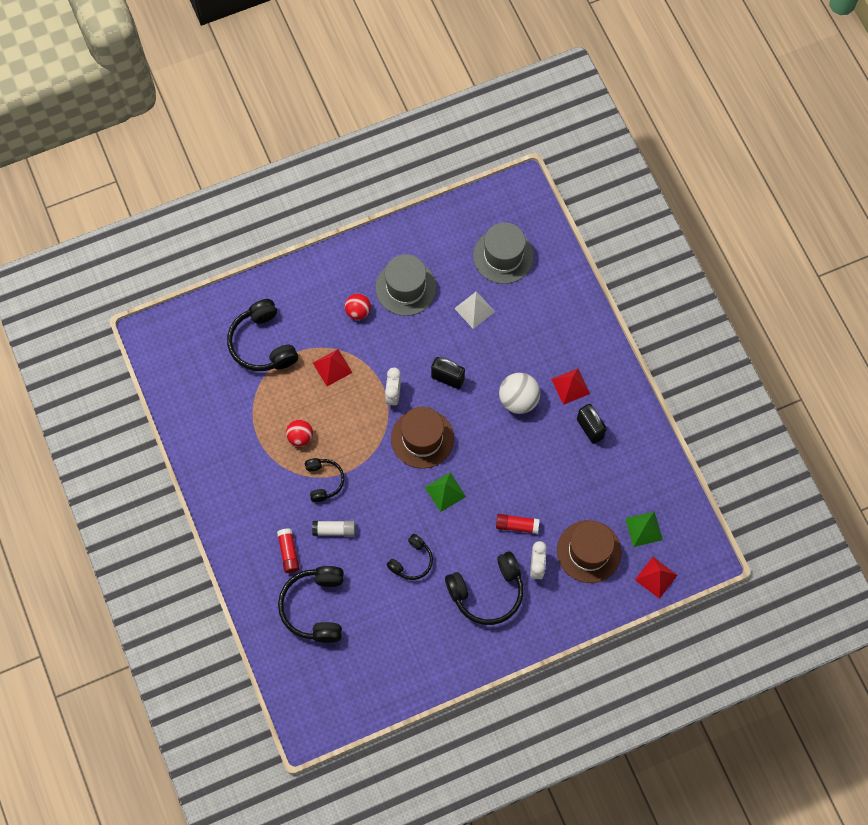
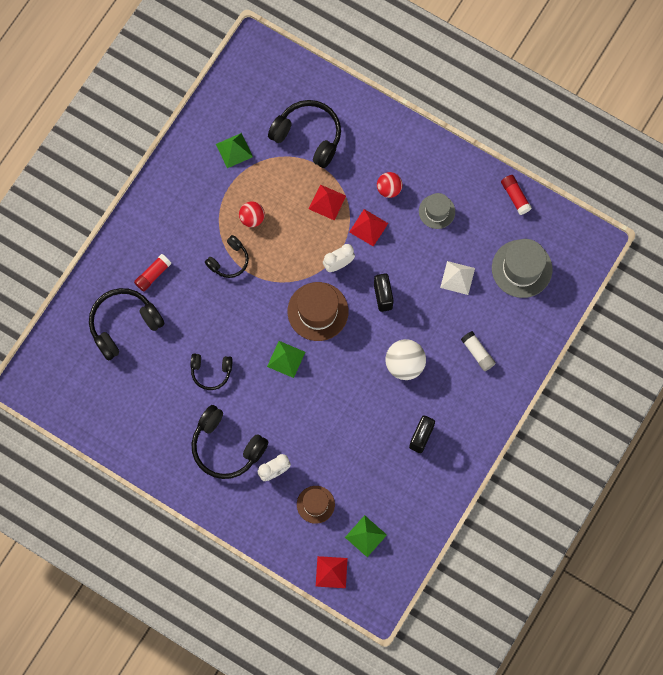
camera: 55 degrees right, 5 degrees up
(228, 411) = (234, 150): none -> green pyramid
(262, 344) = (308, 136): black headphones -> black headphones turned 90 degrees clockwise
(334, 530) = (195, 296): white glue stick -> white glue stick (477, 353)
(406, 287) = (436, 211): grey hat -> grey hat, size x0.61
(517, 525) = (297, 433): red glue stick -> red glue stick (515, 196)
(570, 386) = (447, 397): red pyramid -> red pyramid (368, 227)
(589, 551) = (315, 504): brown hat -> brown hat, size x0.61

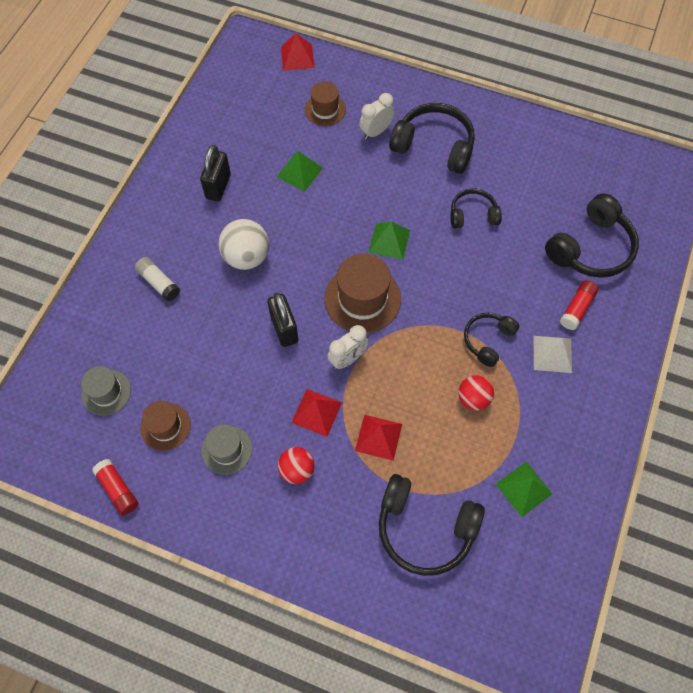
camera: 170 degrees right, 10 degrees down
(366, 536) = (267, 90): green pyramid -> green pyramid (299, 172)
(457, 278) = (191, 367): white pyramid -> white pyramid (552, 354)
(479, 235) = (165, 426): none -> brown hat
(522, 268) = (106, 392): grey hat -> grey hat, size x0.61

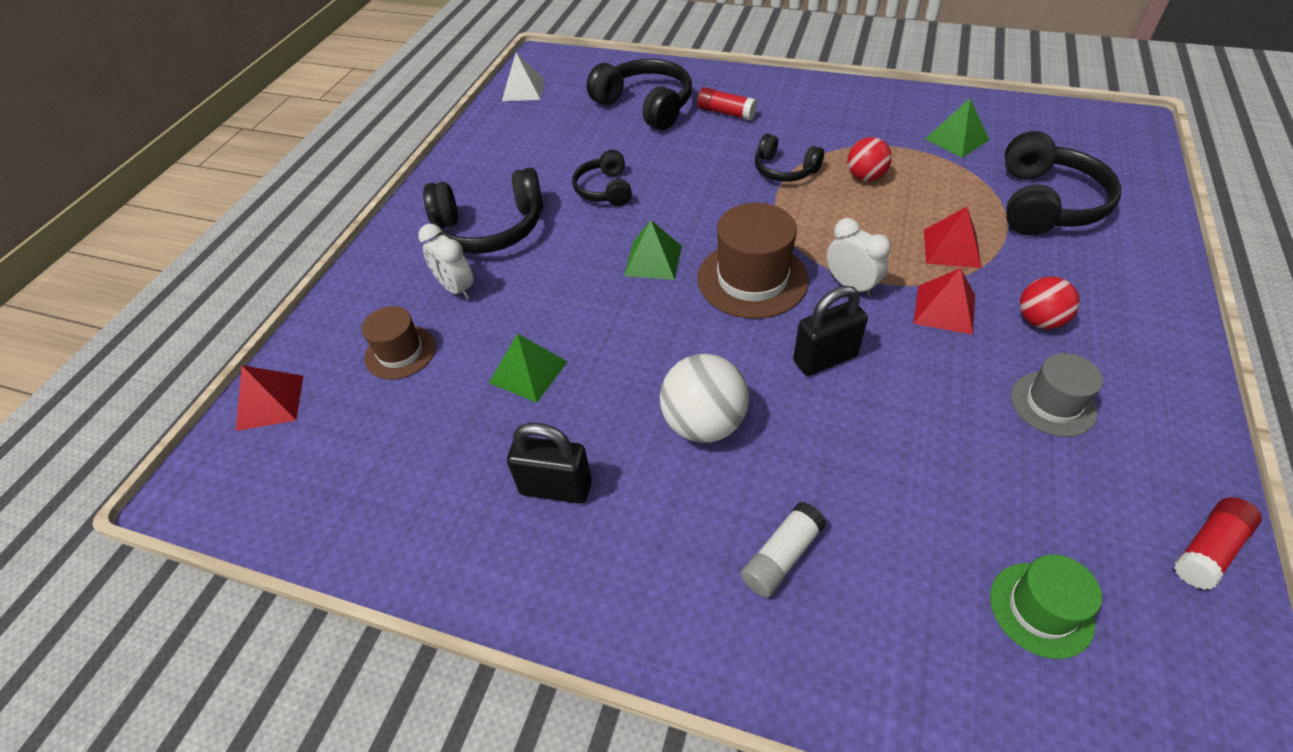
camera: 90 degrees left, 15 degrees down
(106, 392) = (1041, 609): grey hat -> green hat
(165, 426) = (1058, 494): brown hat -> none
(434, 146) = (490, 228): black headphones -> black headphones turned 120 degrees counterclockwise
(552, 354) = (787, 126): white pyramid -> white pyramid (523, 90)

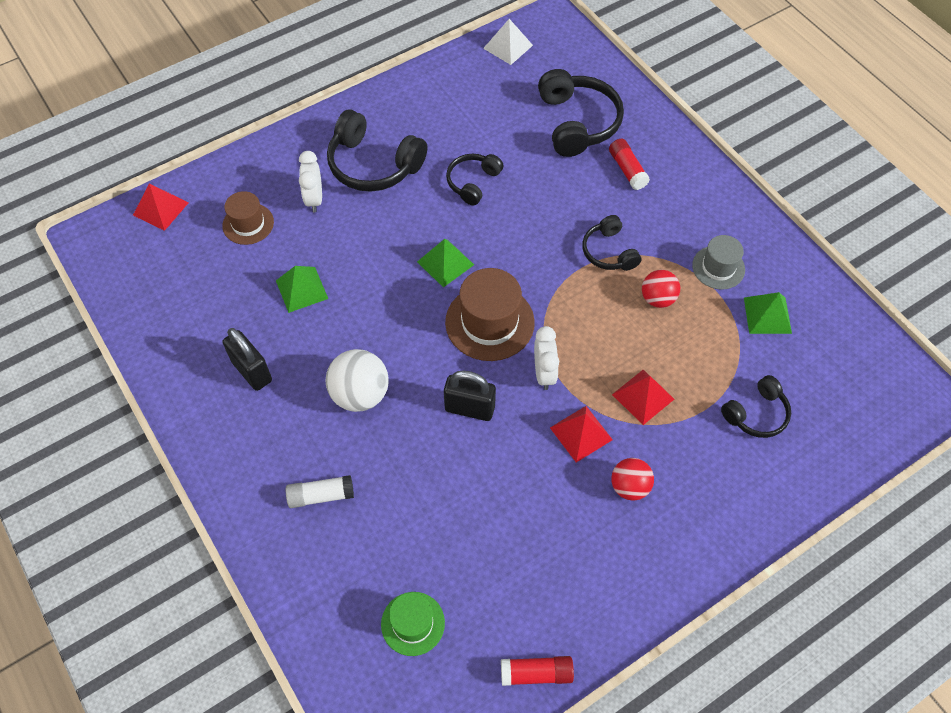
camera: 35 degrees right, 10 degrees up
(1046, 203) = (756, 414): black headphones -> black headphones, size x0.59
(1052, 404) = (564, 538): grey hat -> grey hat (718, 267)

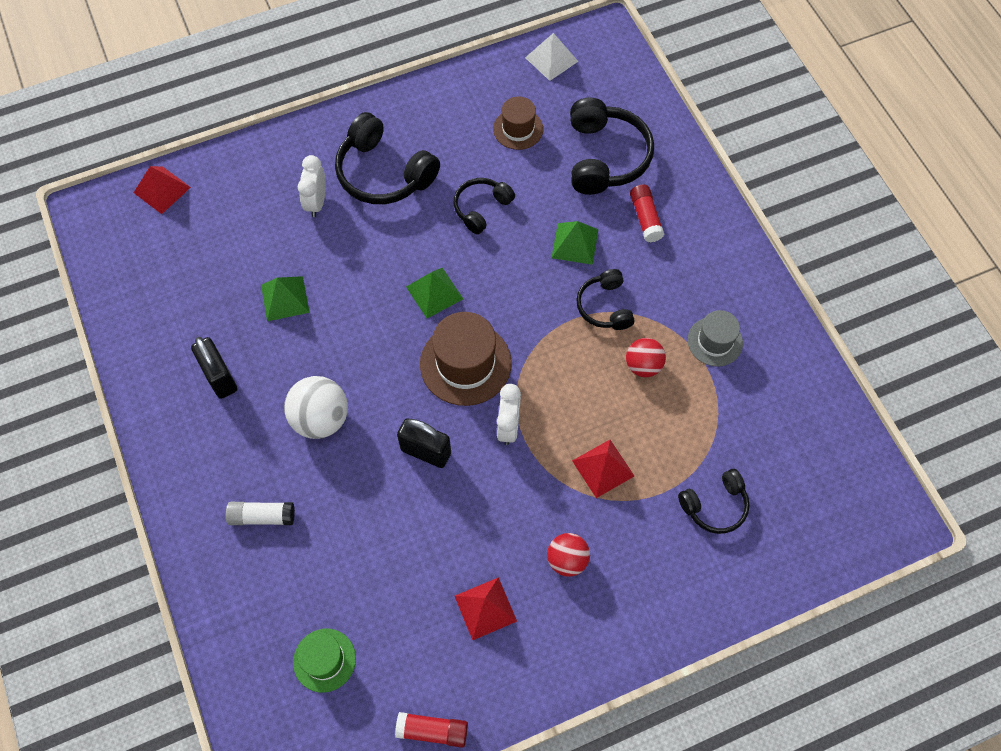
camera: 10 degrees right, 5 degrees up
(248, 224) = (245, 219): brown hat -> brown hat (518, 129)
(581, 433) = (531, 496): red pyramid -> red pyramid (485, 608)
(767, 315) = (753, 402): green pyramid -> green pyramid (575, 243)

